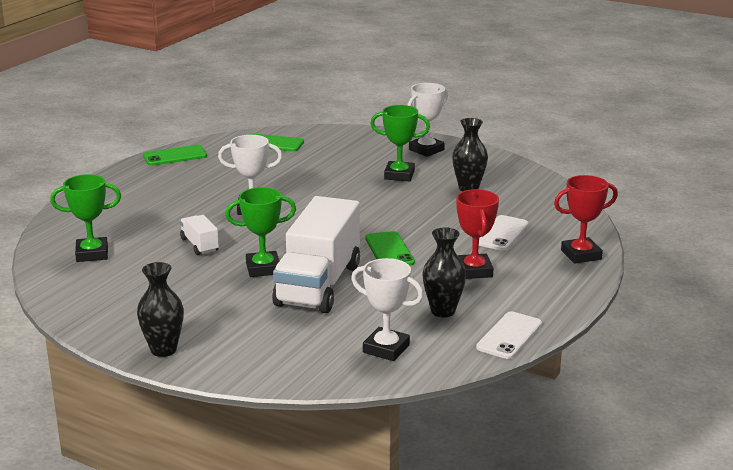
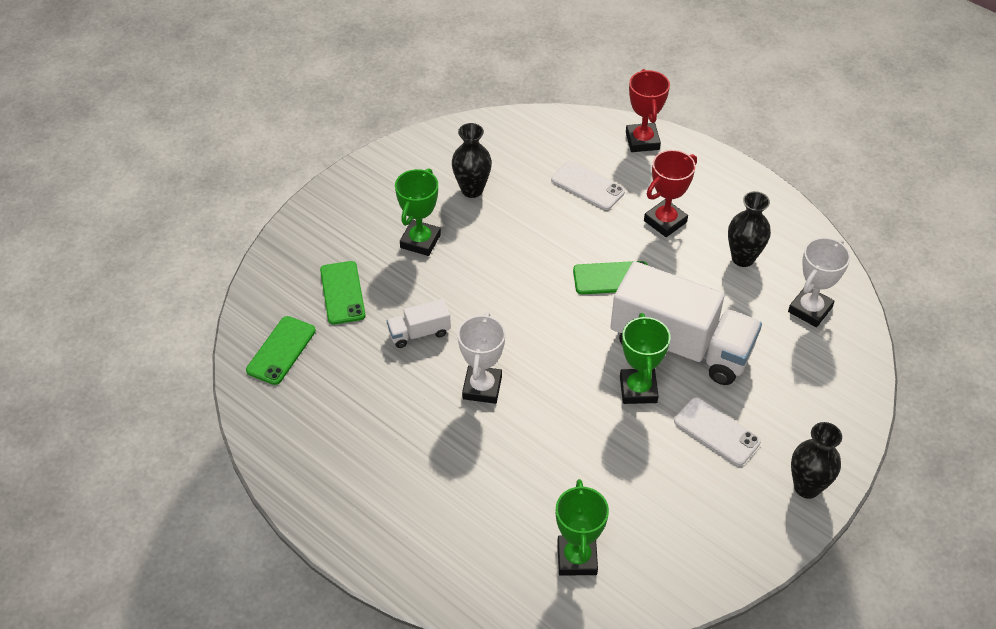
camera: 80 degrees left, 25 degrees up
(175, 156) = (289, 462): green phone -> green phone (342, 293)
(199, 245) = (571, 445): white truck -> white truck (419, 333)
(426, 150) = (353, 206): white trophy -> none
(474, 271) = (665, 221): red trophy -> red trophy turned 45 degrees counterclockwise
(509, 336) = (790, 221): white phone -> white phone (717, 431)

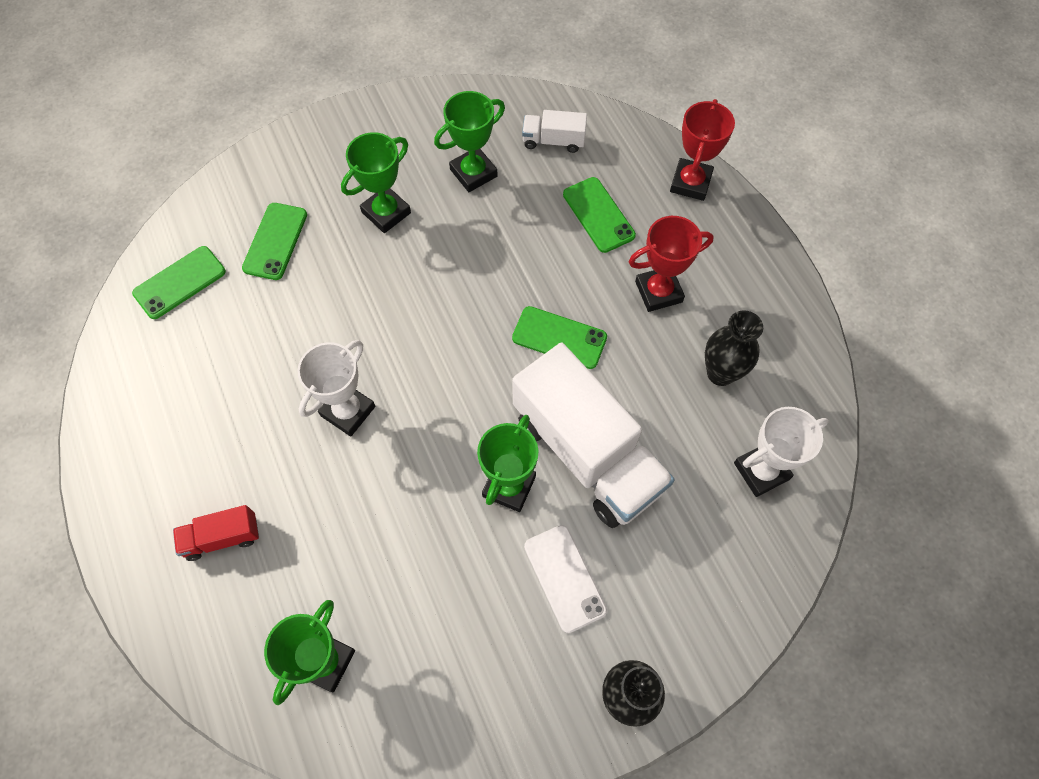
camera: 25 degrees right, 15 degrees up
(419, 333) = (323, 319): white truck -> white truck (553, 141)
(440, 511) = (222, 537): none -> red truck
(472, 190) = (473, 173): black vase -> green trophy
(587, 186) = (598, 215): white phone -> green phone

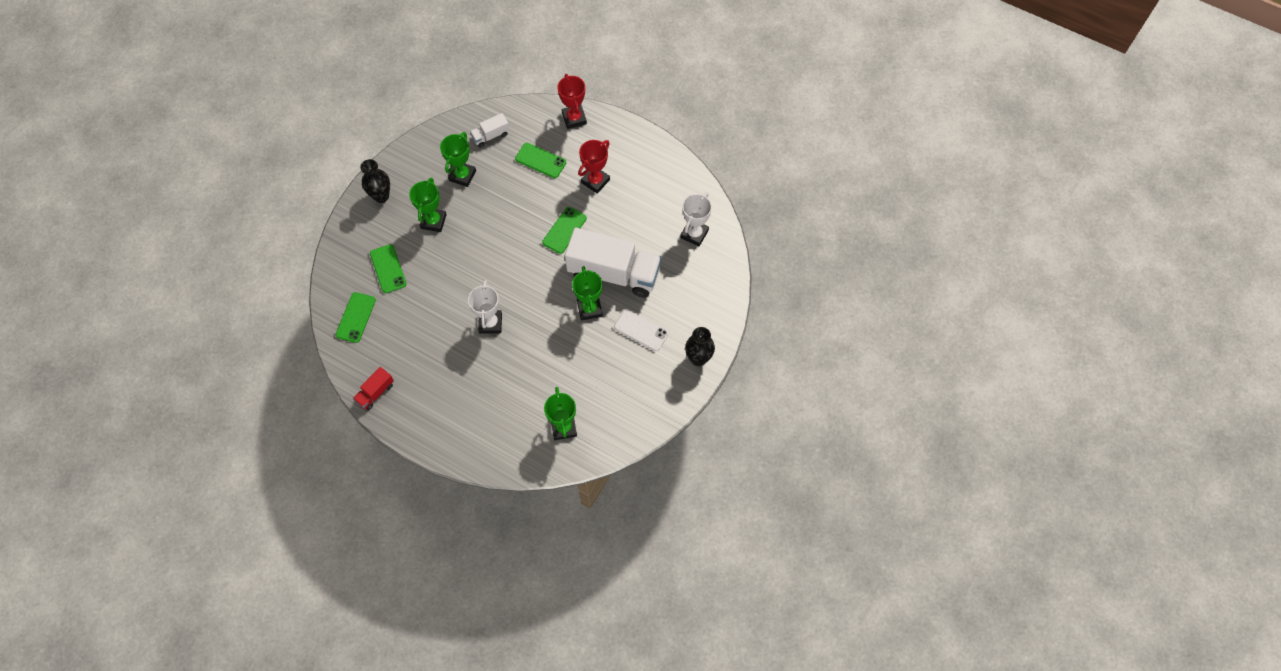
camera: 35 degrees left, 0 degrees up
(222, 537) = (476, 411): red truck -> red truck (375, 393)
(559, 337) = (564, 230): green phone -> green phone turned 45 degrees counterclockwise
(720, 373) = (649, 202): black vase -> black vase (381, 196)

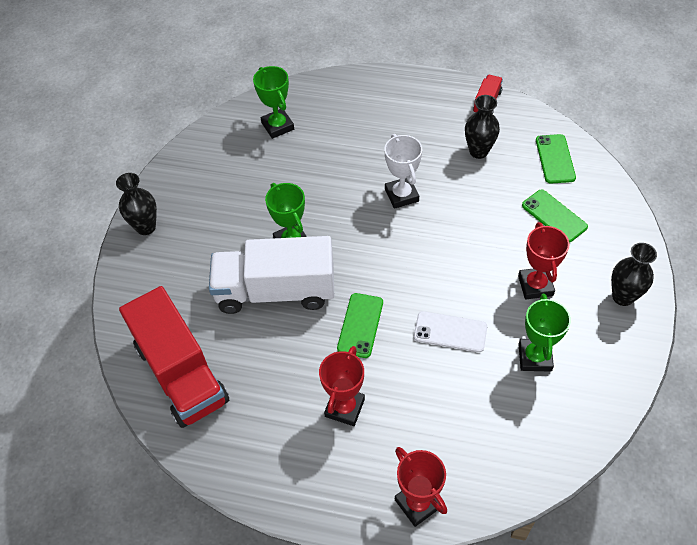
camera: 165 degrees right, 10 degrees down
(410, 344) = (478, 151): none -> black vase
(433, 221) = (535, 285): green trophy -> red trophy
(491, 135) = (529, 431): white truck -> none
(540, 160) = (437, 415): green phone -> none
(641, 330) = (222, 237): white phone -> white phone (450, 332)
(694, 234) = (181, 373): white trophy -> red truck

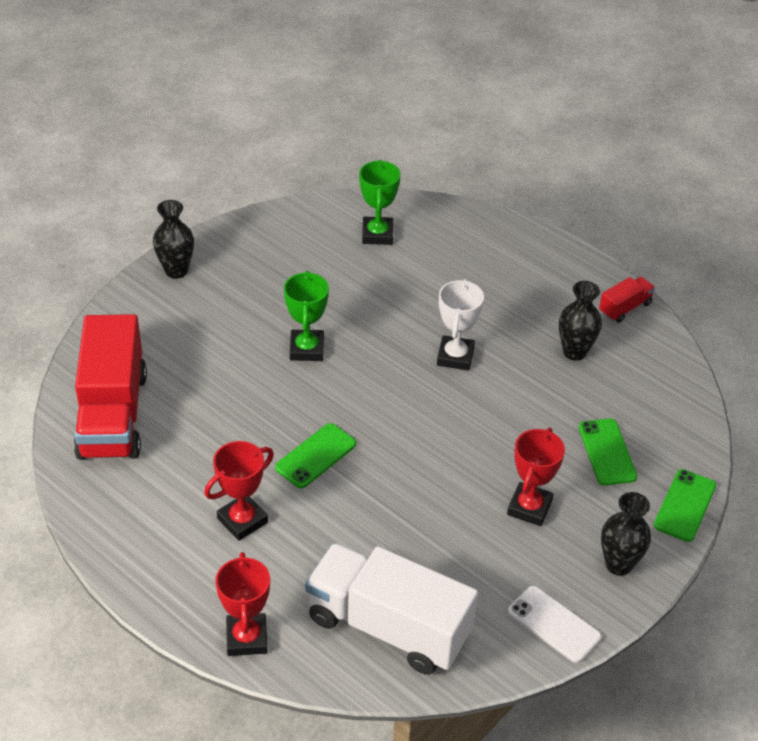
camera: 25 degrees right, 10 degrees down
(276, 291) = (257, 385): white truck -> white truck (388, 626)
(450, 332) = (402, 506): white phone -> white phone (554, 624)
(535, 357) = (472, 572): green trophy -> none
(555, 159) = (656, 397): green phone -> green phone (684, 505)

